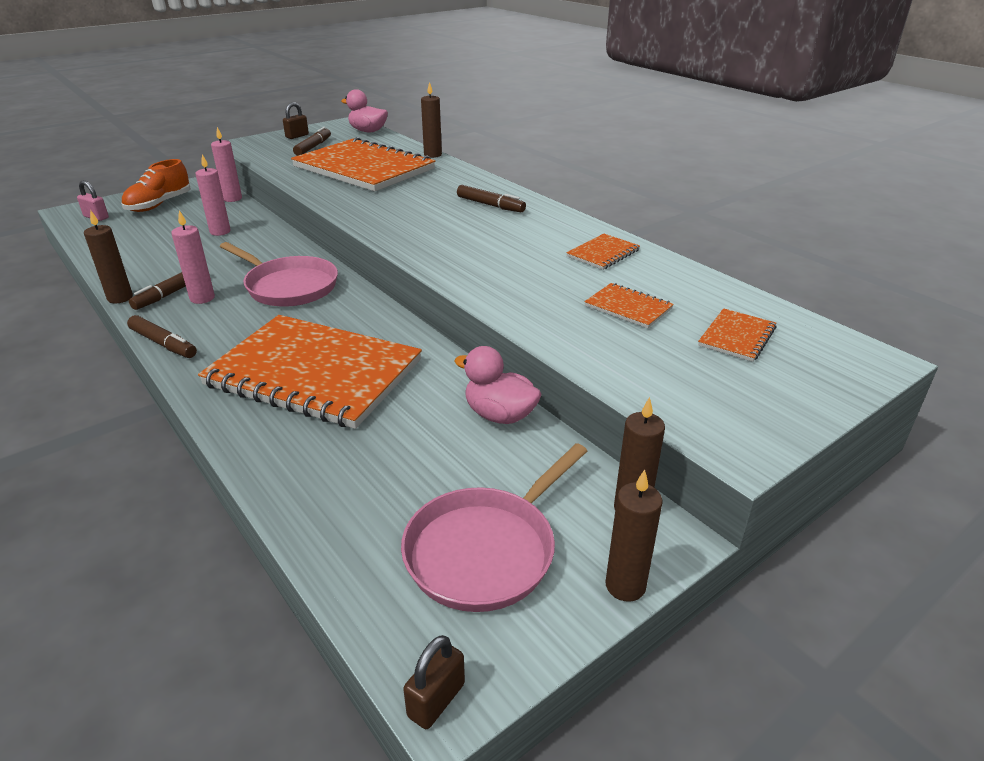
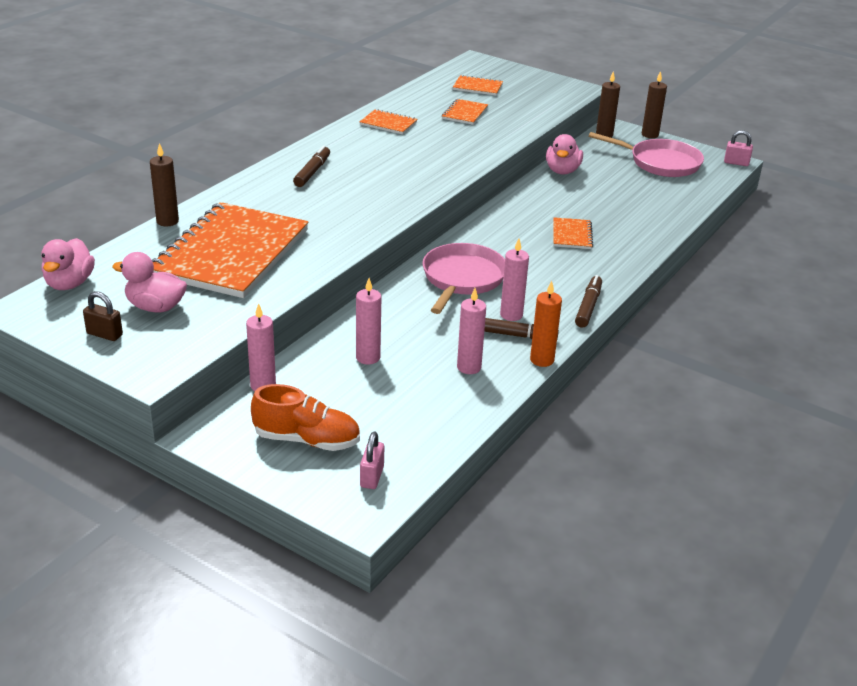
camera: 110 degrees left, 0 degrees up
(120, 298) = (542, 360): brown candle -> orange candle
(156, 265) = (469, 367): none -> pink candle
(313, 147) = (155, 307): brown marker -> pink duck
(314, 373) = (572, 235): orange notebook -> orange notebook, size x0.41
(436, 700) = (736, 163): brown padlock -> pink padlock

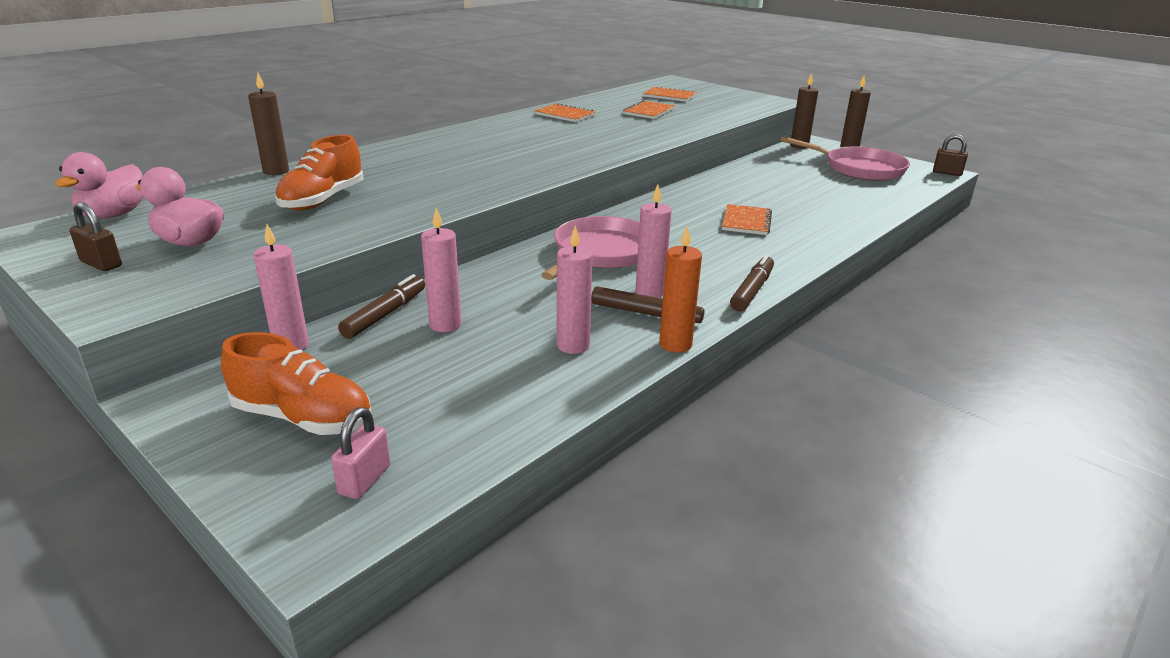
camera: 10 degrees right, 5 degrees down
(231, 253) = (323, 200): orange notebook -> orange shoe
(312, 172) = (463, 143): brown marker -> brown marker (385, 314)
(562, 171) = (747, 169): pink duck -> none
(736, 163) = (947, 173): pink padlock -> brown padlock

